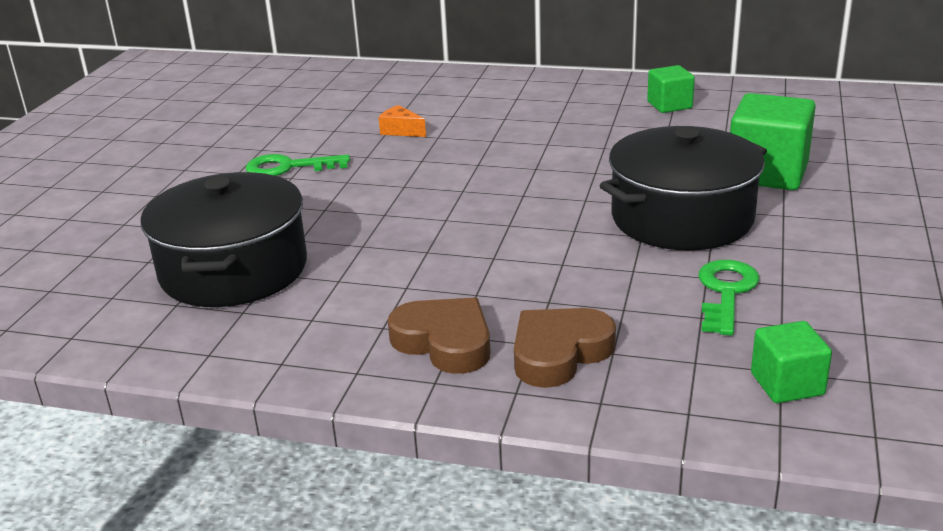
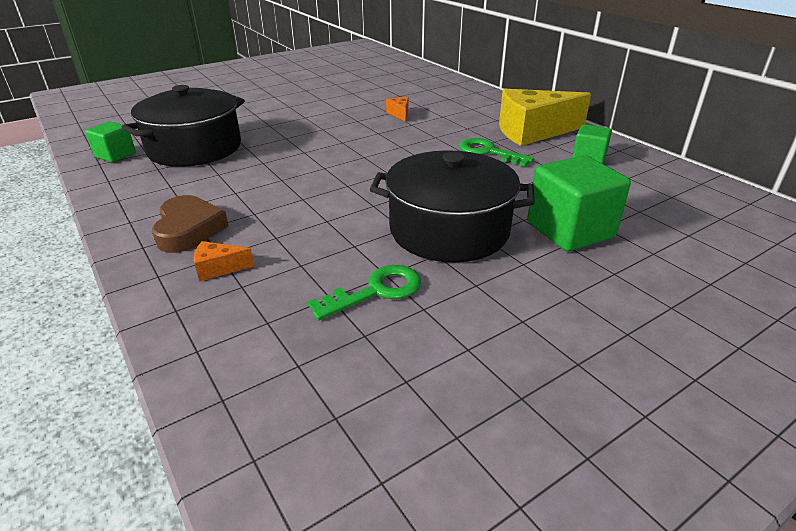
camera: 40 degrees right, 5 degrees up
(289, 167) = (314, 112): green key -> green key (489, 152)
(559, 353) = (218, 268): brown heart -> orange cheese
(574, 98) = (532, 131): none -> yellow cheese
(787, 384) = (282, 376): green cube -> green cube (115, 155)

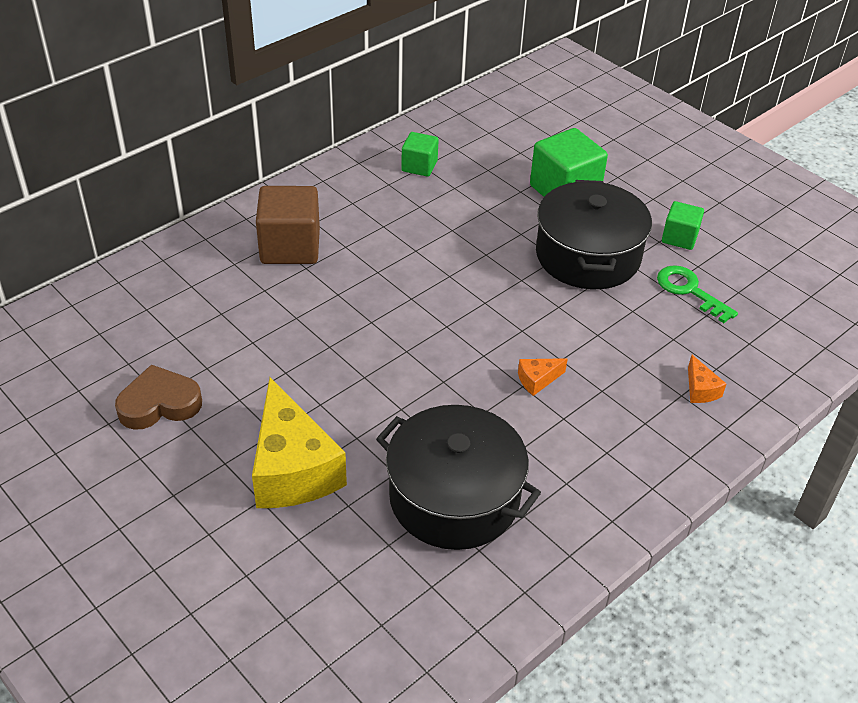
camera: 100 degrees left, 10 degrees up
(115, 155) = (495, 584): green cube -> green cube (679, 238)
(189, 229) = (649, 432): brown heart -> brown heart (159, 404)
(399, 114) = (302, 307): orange cheese -> orange cheese (537, 380)
(466, 112) = (290, 247): none -> brown cube
(489, 152) = (416, 230): green key -> none
(532, 131) = (351, 197): yellow cheese -> yellow cheese (292, 468)

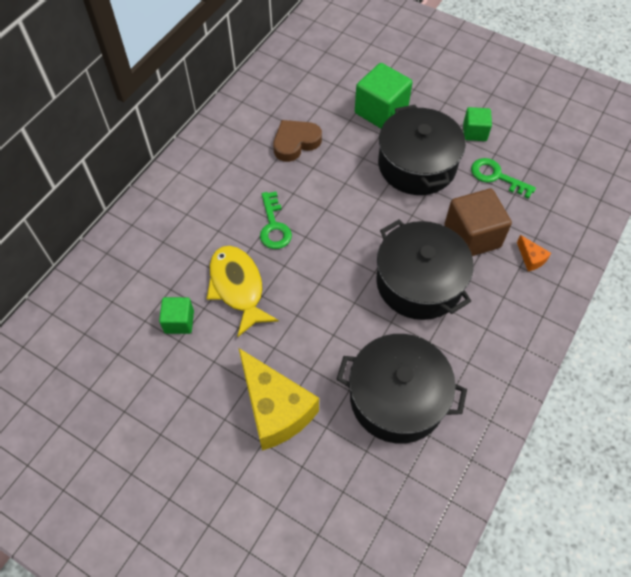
camera: 15 degrees left, 15 degrees up
(159, 404) = (156, 383): brown heart -> brown heart (295, 143)
(290, 247) = (199, 215): brown cube -> brown cube (472, 236)
(303, 331) = (238, 287): none -> yellow fish
(376, 278) = (274, 226): none -> green key
(419, 166) = (268, 116): green cube -> green cube (179, 321)
(537, 380) = (419, 282): orange cheese -> black pot

